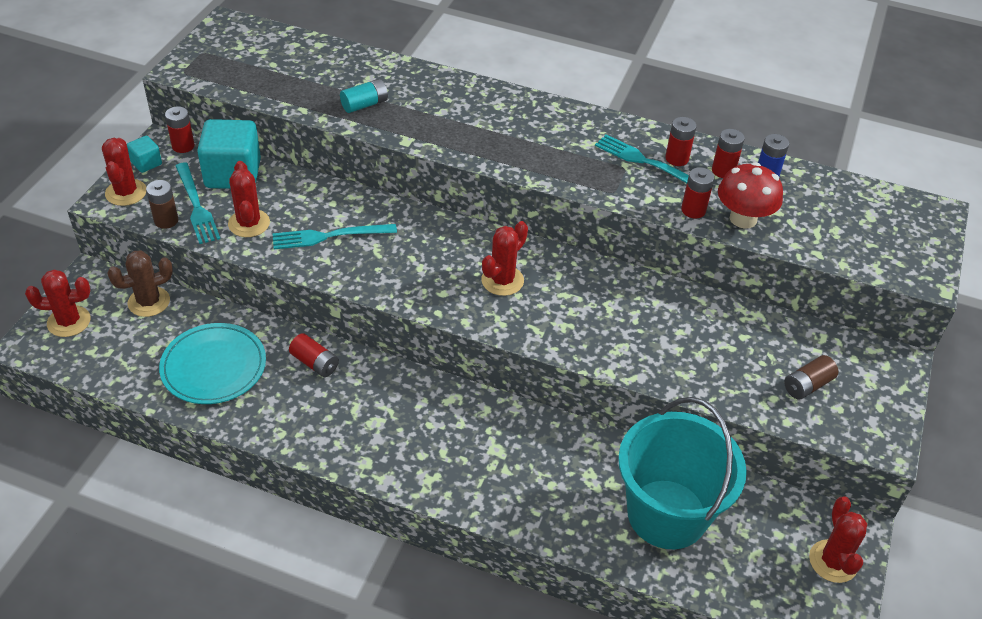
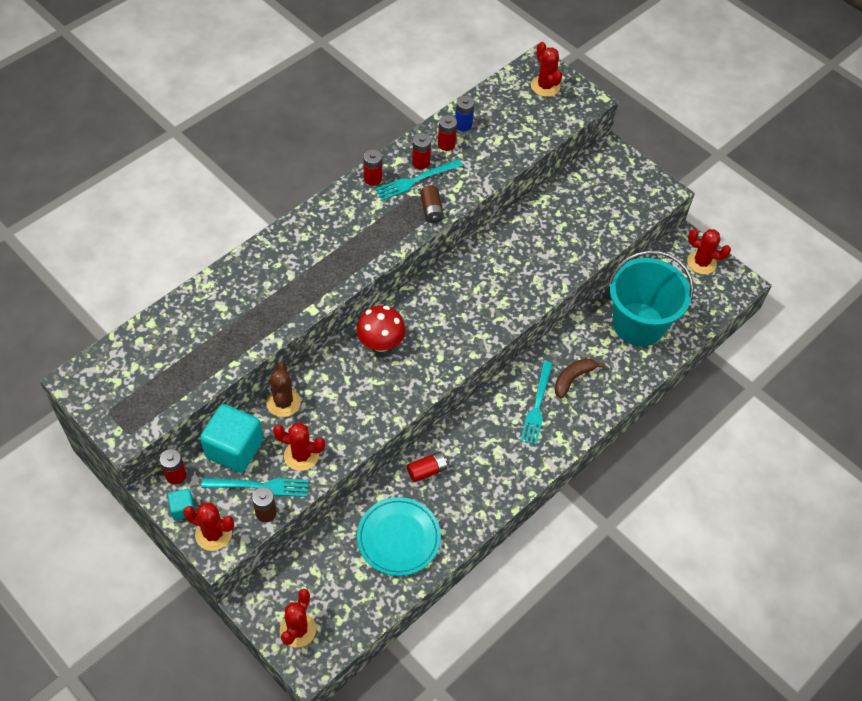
camera: 65 degrees left, 10 degrees up
(149, 302) = (306, 565): brown cactus -> brown cactus (283, 402)
(330, 236) = (345, 406): turquoise fork -> turquoise fork (537, 405)
(364, 105) = (252, 320): turquoise battery -> none
(502, 280) = (446, 318): red cactus -> red cactus (545, 86)
(529, 465) = (573, 378): none -> brown banana
(693, 210) = (475, 179): red battery -> red battery (373, 179)
(743, 219) = (496, 158): red mushroom -> red mushroom (381, 343)
(807, 385) = (609, 203): brown battery -> brown battery (431, 210)

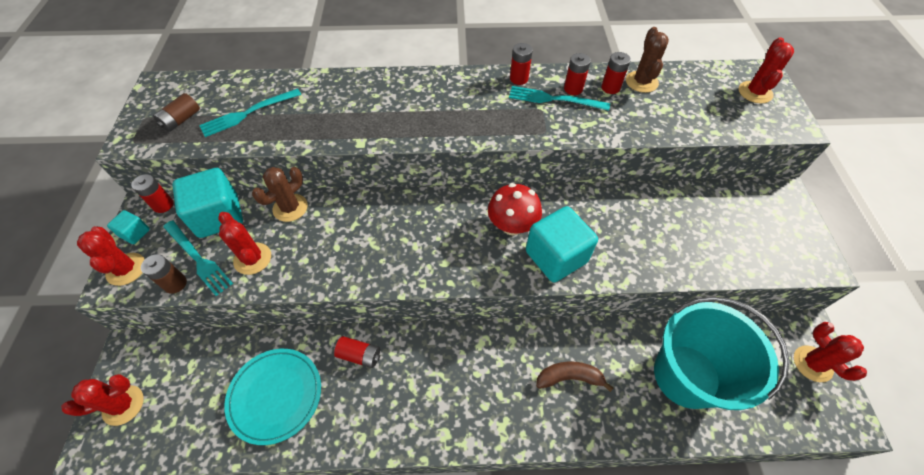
camera: 45 degrees right, 0 degrees up
(381, 343) = (410, 215): red mushroom -> red mushroom (512, 226)
(431, 210) = (544, 128): brown battery -> brown battery (181, 120)
(463, 125) = (641, 82): blue battery -> brown cactus
(507, 300) = (556, 257): none -> turquoise cube
(537, 405) = (511, 375): turquoise fork -> turquoise fork (248, 113)

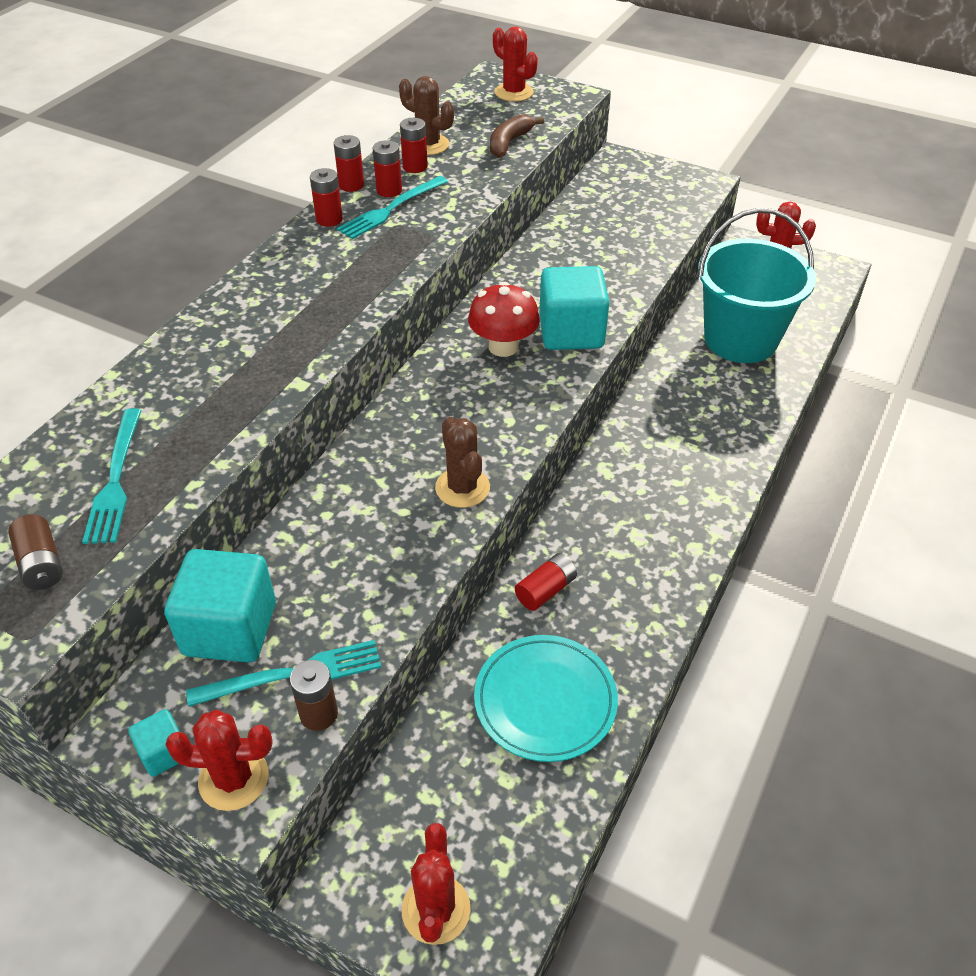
camera: 60 degrees left, 10 degrees down
(163, 205) = (136, 700): red battery -> red battery (351, 185)
(252, 259) = (348, 607): red cactus -> none
(290, 208) = (291, 539): brown cactus -> brown cactus (462, 488)
(569, 377) = (692, 419): brown banana -> brown banana (509, 143)

